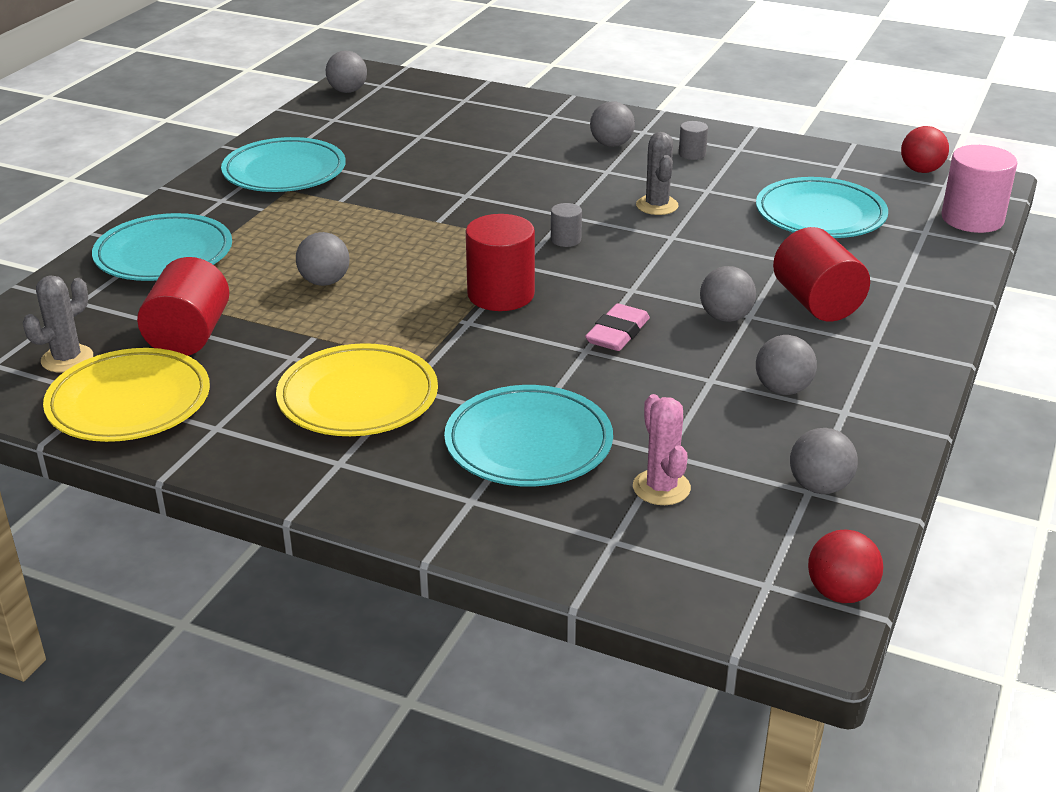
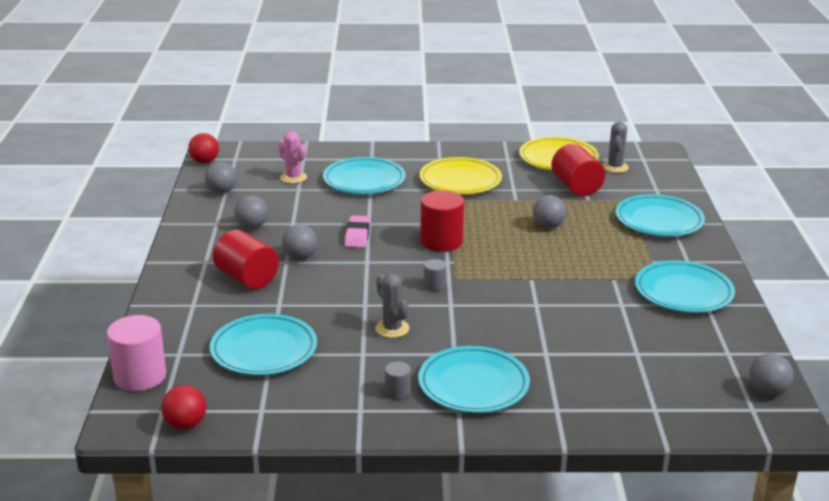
camera: 155 degrees right, 5 degrees down
(611, 144) = (473, 385): grey ball -> turquoise plate

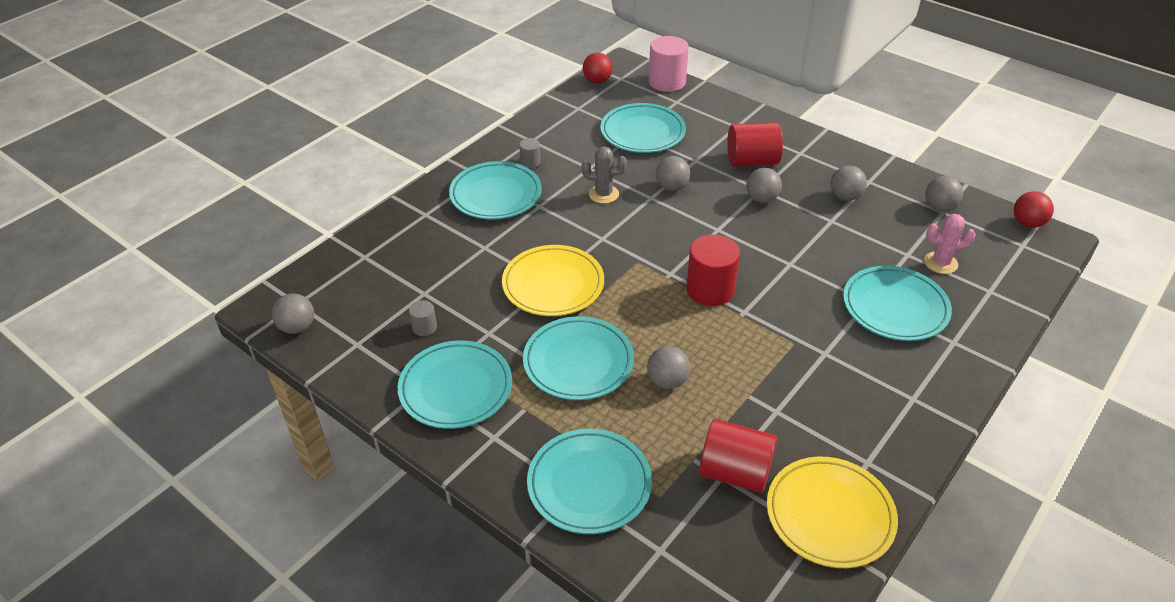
camera: 130 degrees right, 15 degrees up
(336, 301) = (672, 187): none -> grey ball
(357, 235) = (772, 246): pink eraser -> none
(434, 285) = (639, 245): grey cylinder -> grey cylinder (424, 327)
(460, 181) = (836, 380): yellow plate -> yellow plate (553, 285)
(585, 260) = (578, 362): none -> turquoise plate
(615, 167) = (757, 559): grey cactus -> none

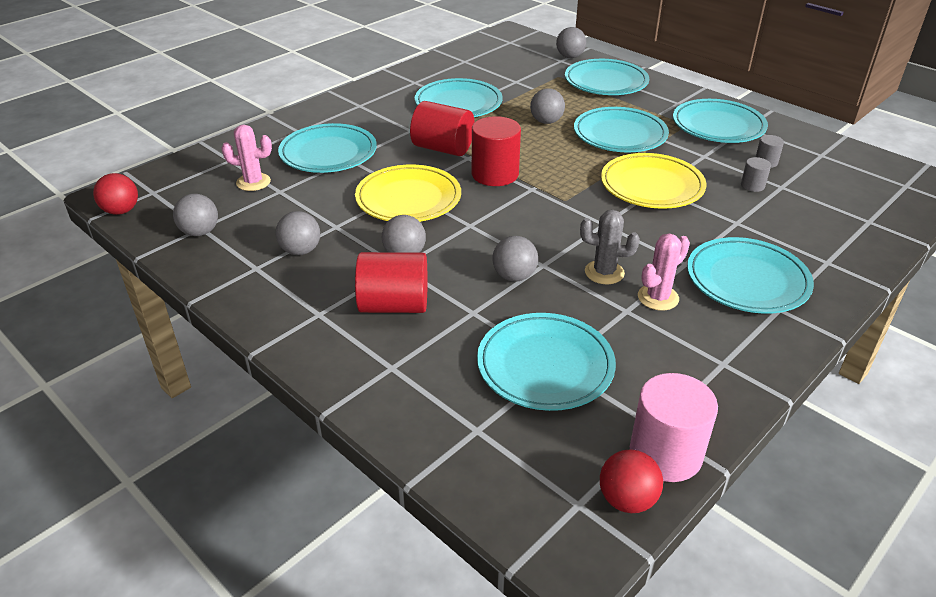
camera: 175 degrees left, 5 degrees down
(297, 327) = (888, 168): grey ball -> grey ball (570, 57)
(530, 162) = (714, 325): grey cylinder -> grey cylinder (752, 185)
(565, 178) = (658, 297): none -> pink cactus
(667, 82) = (485, 485): pink cylinder -> pink cylinder (665, 454)
(735, 472) = (506, 82): red cylinder -> red cylinder (443, 148)
(786, 411) = (458, 104): none -> turquoise plate
(829, 515) = (452, 66): yellow plate -> yellow plate (408, 199)

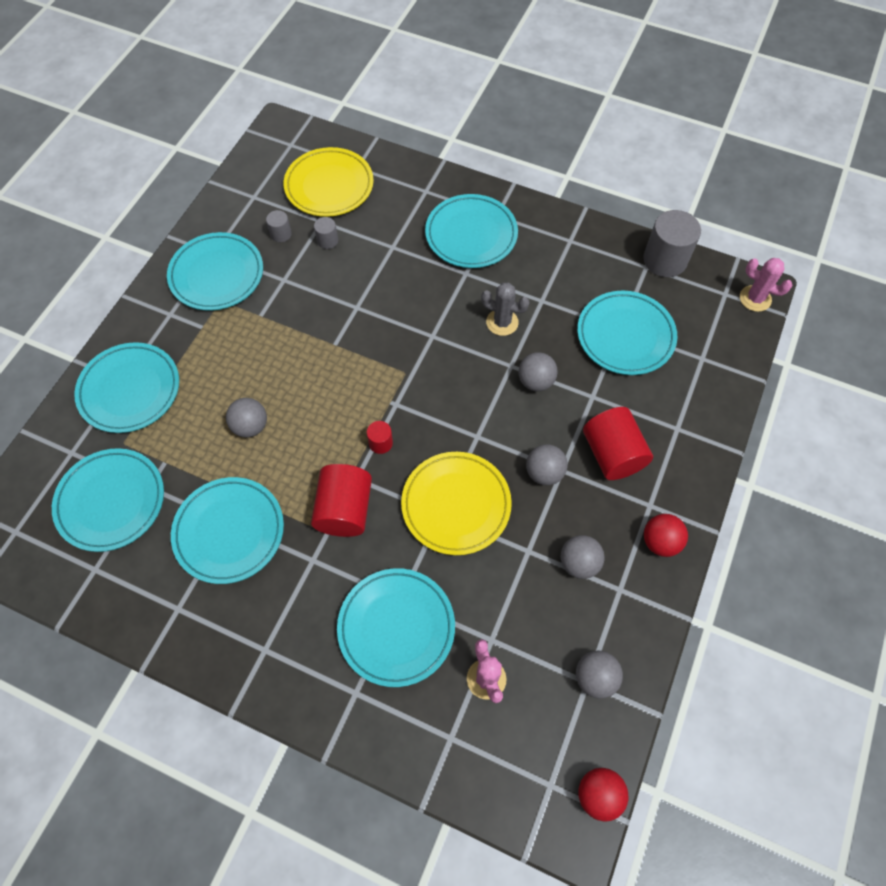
camera: 110 degrees left, 25 degrees up
(495, 174) = (380, 443): red cylinder -> red cylinder, size x0.49
(570, 57) = (57, 445): grey ball -> none
(604, 272) = (502, 322): grey cactus -> grey cactus turned 60 degrees counterclockwise
(620, 135) = (261, 353): turquoise plate -> turquoise plate (111, 501)
(627, 500) = (709, 272): red ball -> red ball (660, 542)
(652, 186) = (355, 311): yellow plate -> yellow plate (329, 186)
(658, 297) = (517, 284): pink cactus -> pink cactus (755, 298)
(665, 454) = (665, 260): pink cylinder -> grey cylinder

